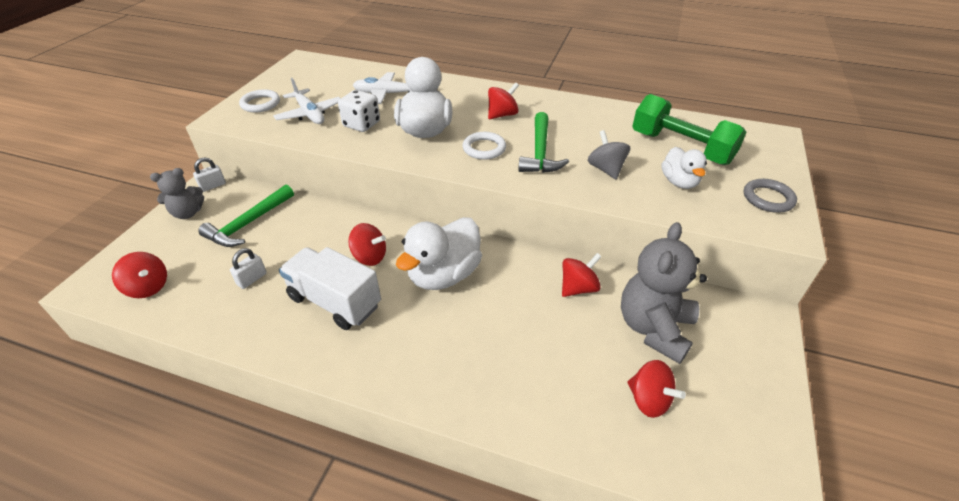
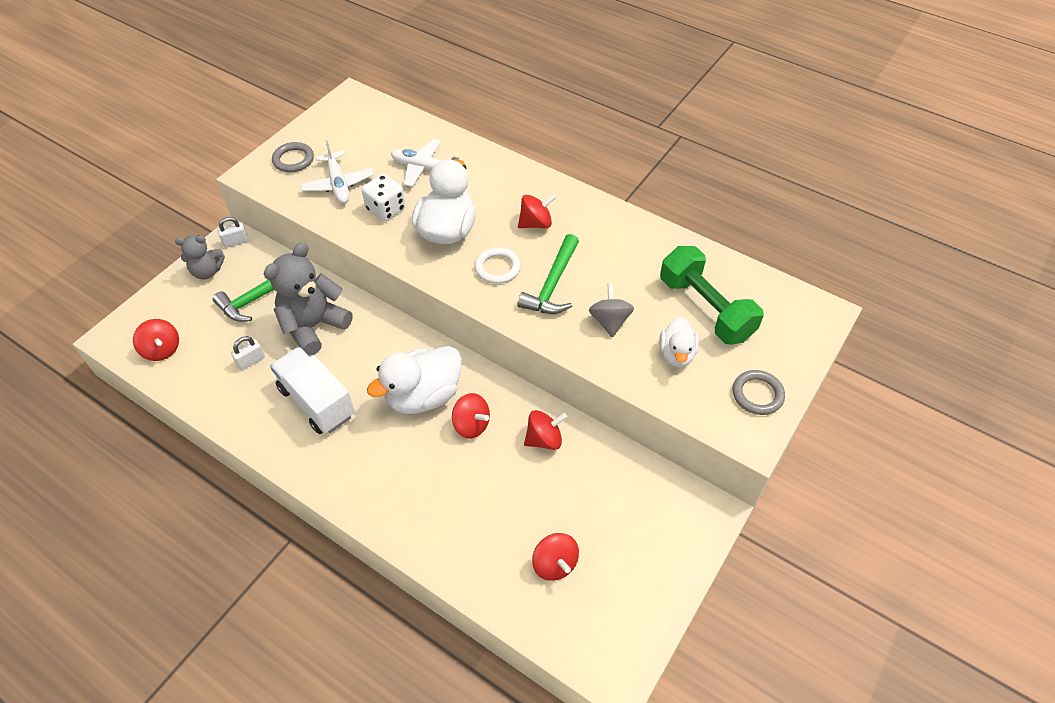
camera: 15 degrees right, 10 degrees up
(260, 104) = (293, 160): white ring -> grey ring
(369, 257) = (361, 360): red spinning top -> red spinning top (471, 425)
(654, 328) = (595, 498): grey teddy bear -> grey teddy bear (314, 326)

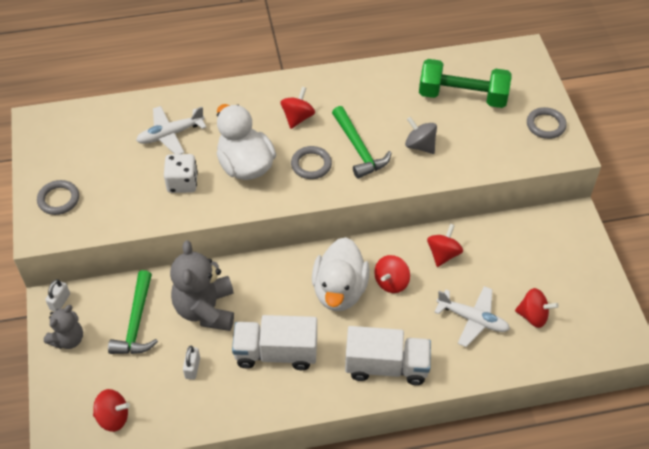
camera: 45 degrees left, 0 degrees up
(338, 184) = (121, 191): white plane -> white plane (473, 319)
(380, 489) = (386, 366): none -> white truck
(471, 425) = (391, 282): red spinning top -> red spinning top turned 135 degrees clockwise
(497, 268) = (311, 164): white ring -> grey ring
(676, 354) = (479, 135): white duck -> none

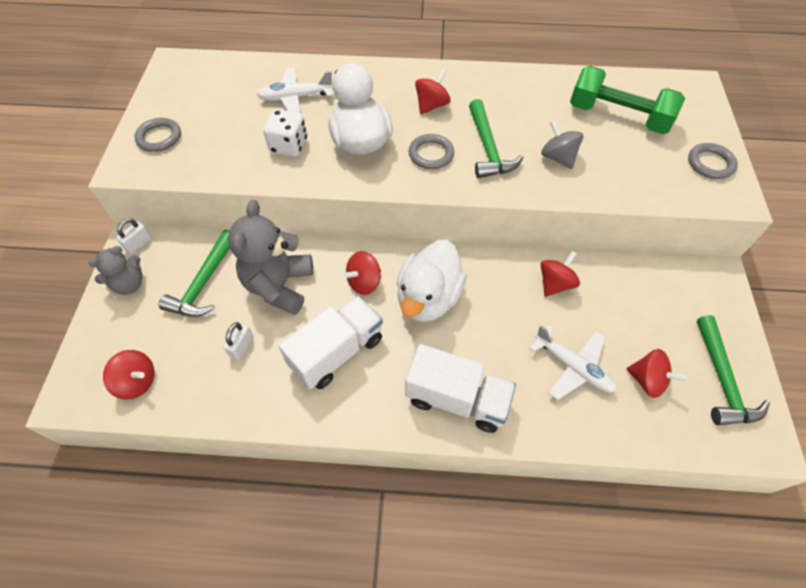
camera: 15 degrees right, 5 degrees up
(276, 353) = (337, 352): white truck -> white truck turned 120 degrees clockwise
(391, 282) = (488, 302): red spinning top -> red spinning top (364, 282)
(589, 302) = (722, 380): none -> green hammer

